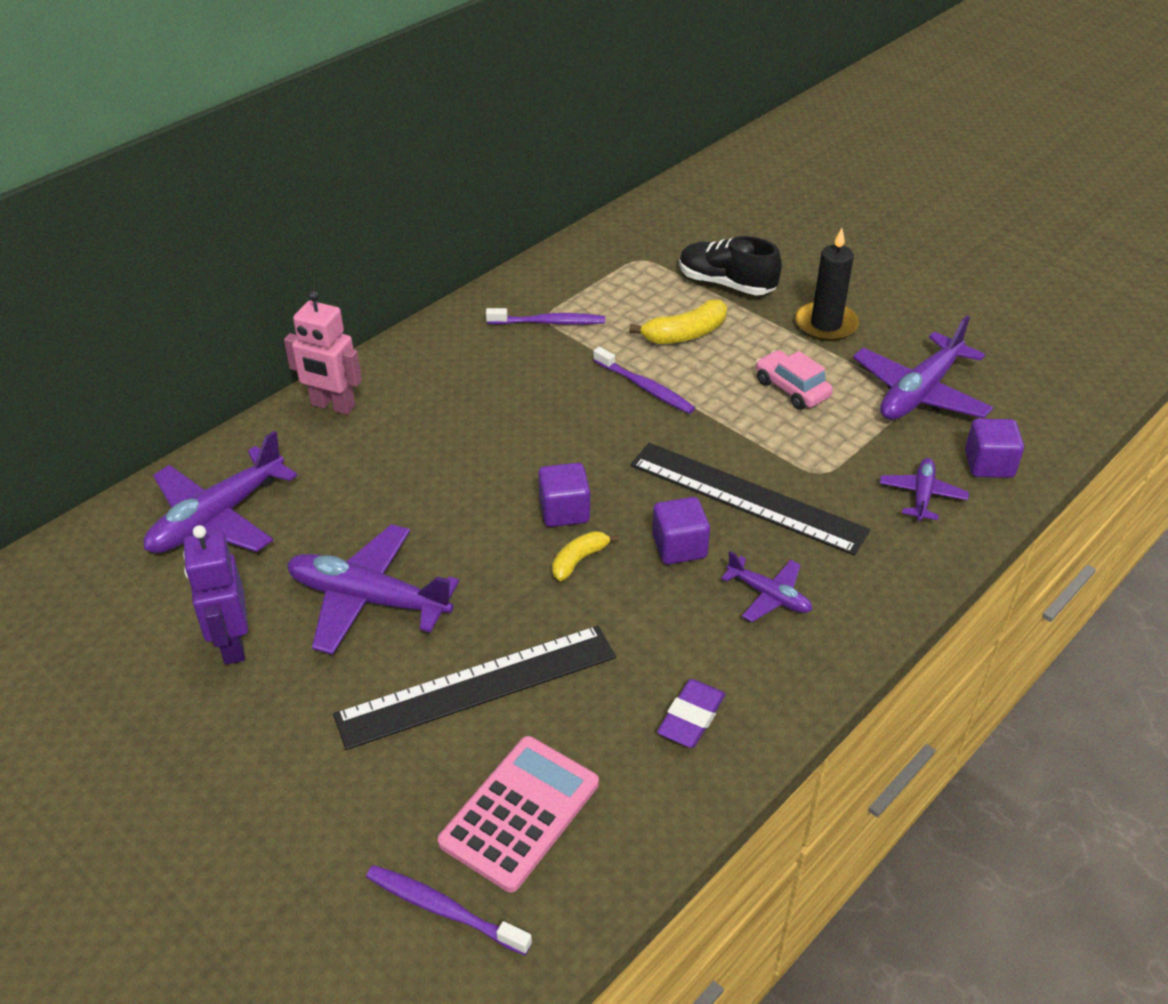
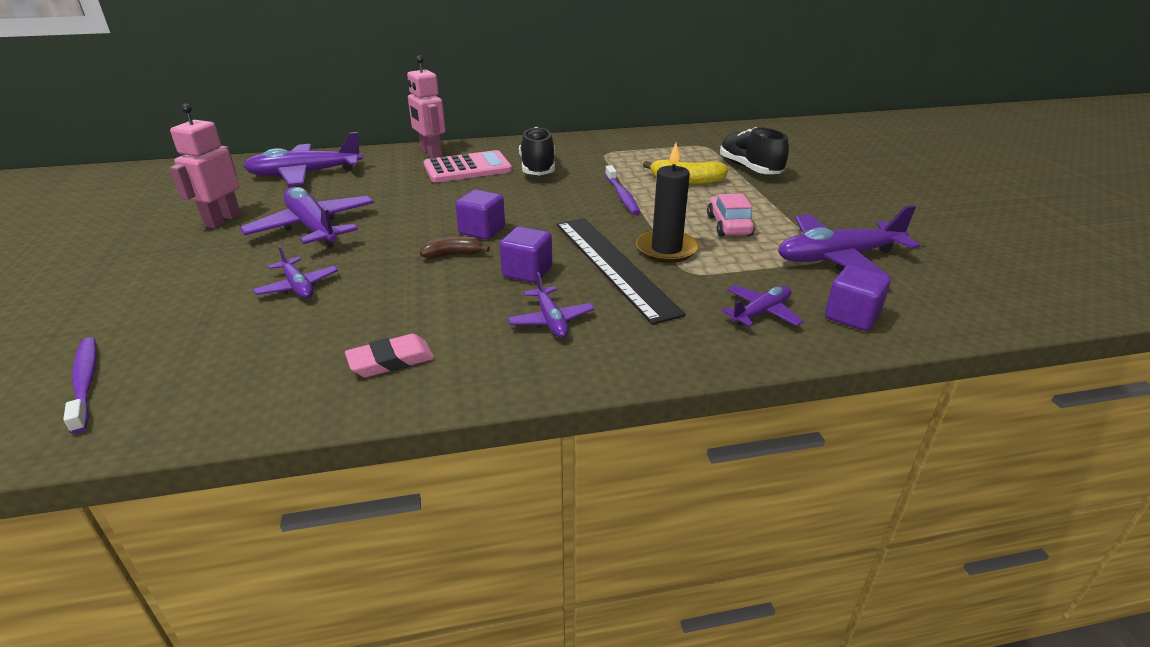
camera: 35 degrees right, 10 degrees down
(232, 644) = (222, 220): purple robot -> pink robot
(477, 686) = (298, 286): black ruler -> purple plane
(501, 379) = (538, 168): none -> black shoe
(519, 813) = (209, 357): pink calculator -> pink calculator (467, 168)
(549, 322) = (603, 155): purple toothbrush -> none
(579, 560) = (453, 255): yellow banana -> brown banana
(691, 717) = (391, 361): purple eraser -> pink eraser
(826, 324) = (802, 204): black candle -> black candle (666, 249)

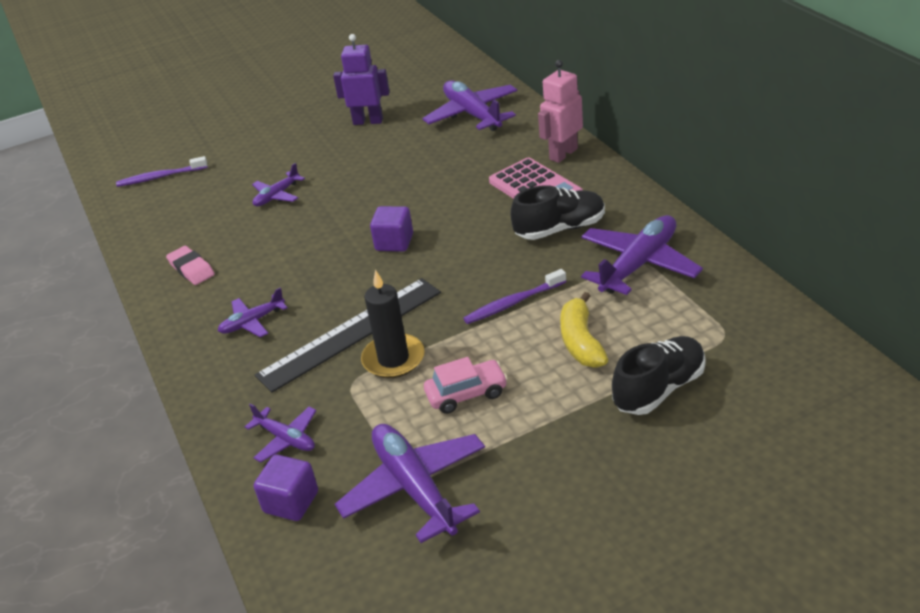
camera: 80 degrees right, 5 degrees up
(85, 382) = (160, 177): purple toothbrush -> purple toothbrush turned 150 degrees counterclockwise
(222, 220) = (368, 121): pink robot -> purple robot
(313, 228) = (369, 163): purple plane -> purple plane (639, 264)
(453, 255) = (344, 243): brown banana -> none
(527, 272) = (325, 289): purple cube -> none

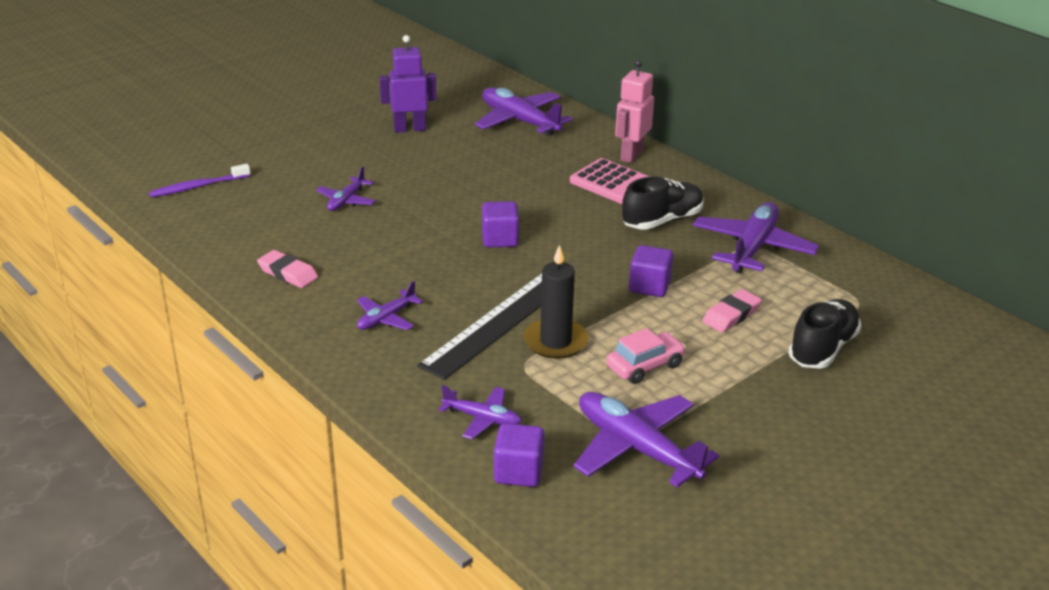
camera: 20 degrees left, 5 degrees down
(513, 303) = (649, 286): purple toothbrush -> purple cube
(581, 341) = (731, 315): yellow banana -> pink eraser

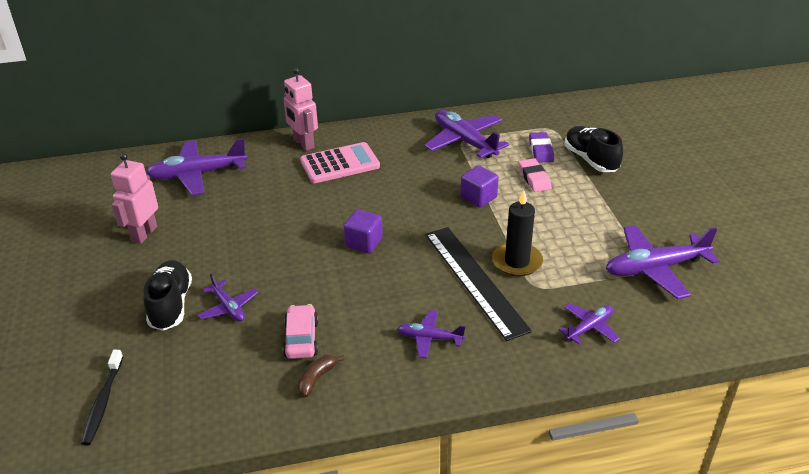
camera: 60 degrees left, 5 degrees up
(198, 187) = (103, 402): purple toothbrush -> black toothbrush
(288, 273) = (317, 379): pink eraser -> brown banana
(386, 318) = (429, 338): purple plane -> purple plane turned 120 degrees clockwise
(409, 129) = (144, 234): purple robot -> pink robot
(518, 472) = (658, 330): purple cube -> none
(645, 366) = (569, 233): pink car -> pink car (301, 339)
(662, 221) = (402, 163): black shoe -> black shoe (171, 305)
(798, 306) = (541, 150): none -> purple eraser

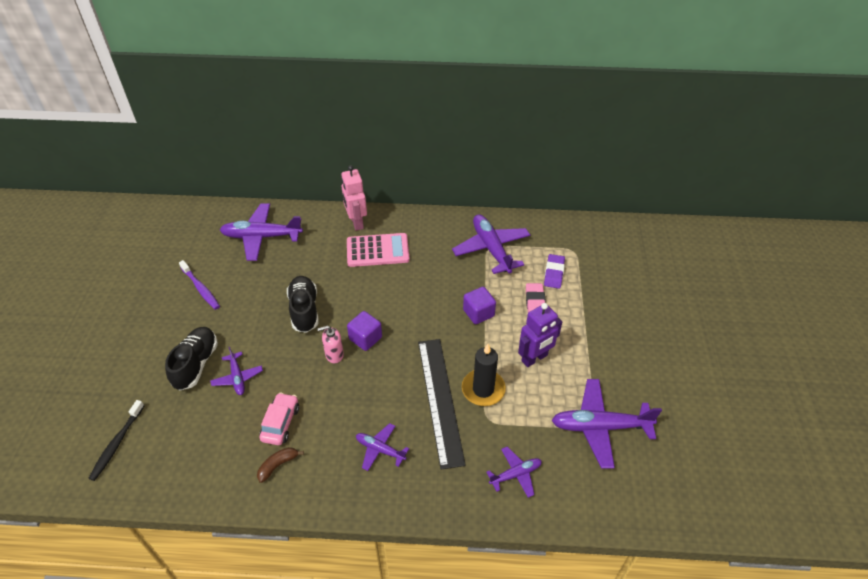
camera: 15 degrees right, 10 degrees up
(144, 234) = (201, 288): pink robot -> purple toothbrush
(334, 264) = (334, 355): none -> pink soap dispenser
(558, 224) = (534, 358): none -> purple robot
(590, 160) = (594, 293): black shoe -> black shoe (304, 310)

